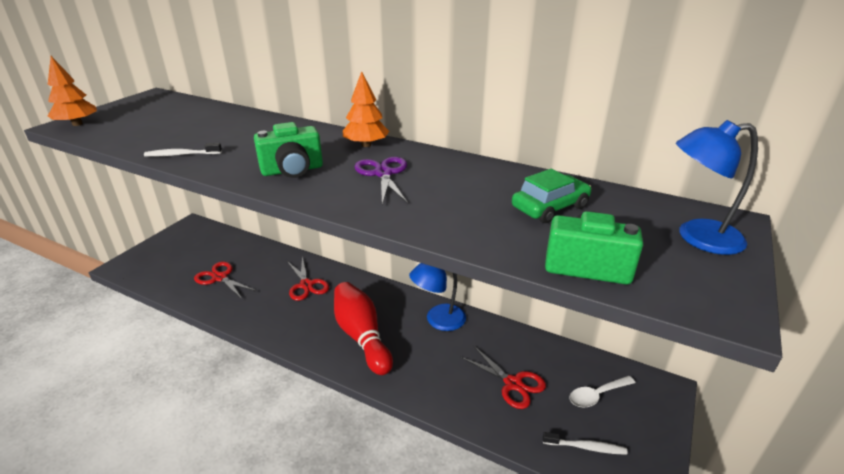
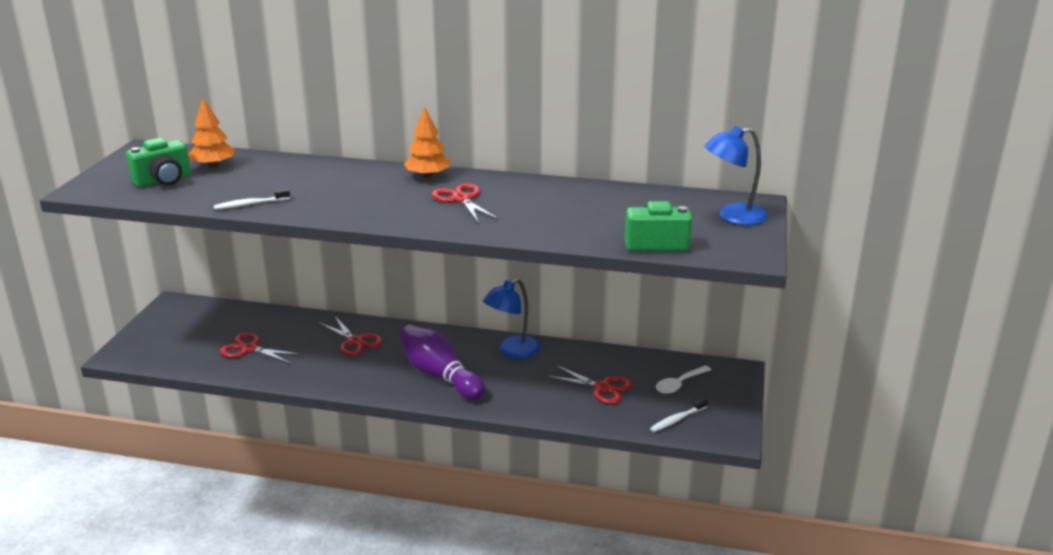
camera: 15 degrees left, 5 degrees down
(77, 124) = (96, 187): orange tree -> orange tree (213, 166)
(292, 170) = (374, 206): green camera -> green camera (163, 181)
(362, 336) = (440, 375): red bowling pin -> purple bowling pin
(383, 174) = (461, 199): purple scissors -> red scissors
(550, 207) = (617, 209): green car -> none
(586, 447) = (677, 419): white toothbrush -> white toothbrush turned 150 degrees clockwise

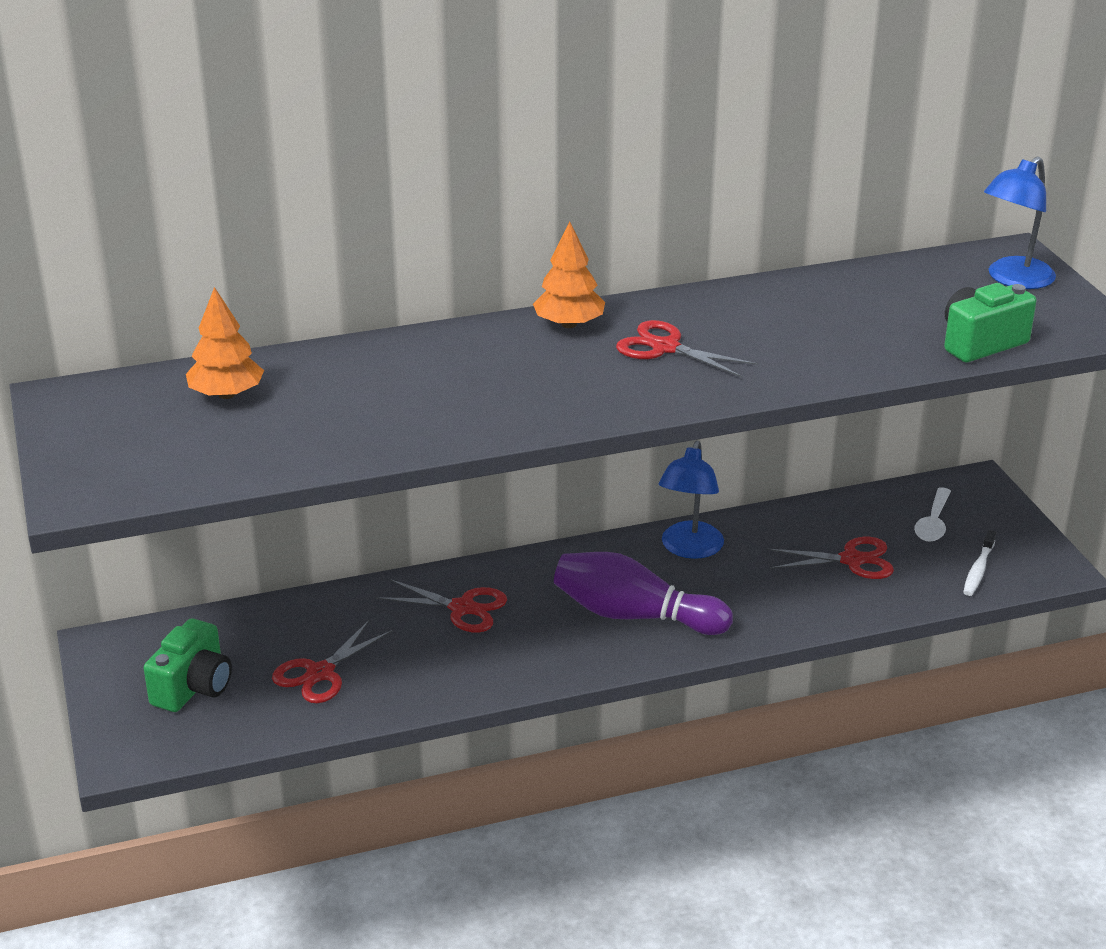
camera: 30 degrees left, 5 degrees up
(163, 181) = (188, 442): green camera -> green camera (193, 687)
(249, 349) = (320, 673): red scissors -> red scissors turned 45 degrees counterclockwise
(250, 204) = (386, 442): white toothbrush -> none

